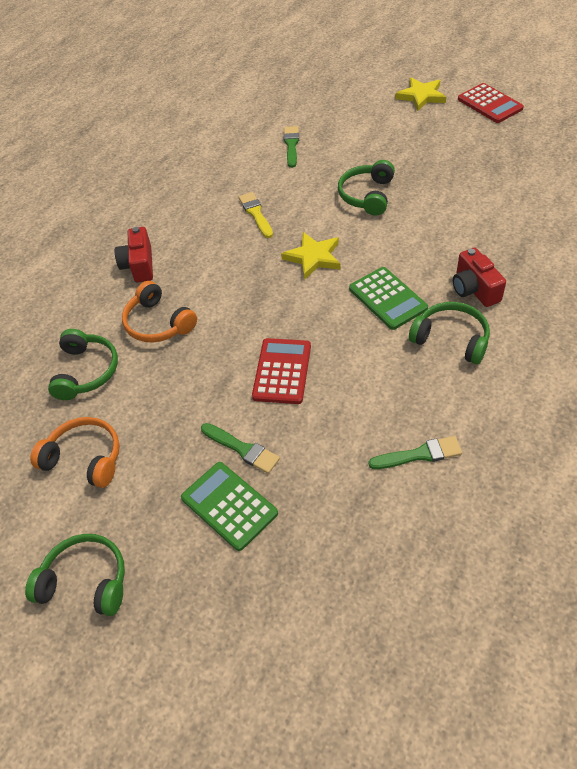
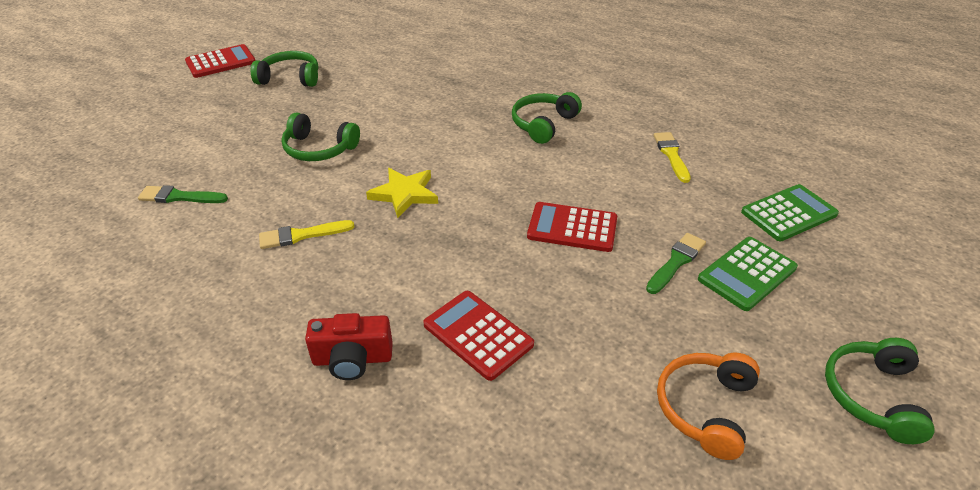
camera: 90 degrees left, 10 degrees down
(86, 371) = (556, 416): green headphones -> green headphones (290, 78)
(158, 323) = (478, 335): orange headphones -> red calculator
(387, 298) = (483, 152): green calculator -> green calculator (788, 213)
(419, 454) = (671, 155): green brush -> yellow brush
(421, 96) = (167, 97): yellow star -> none
(474, 289) = (485, 105): red camera -> none

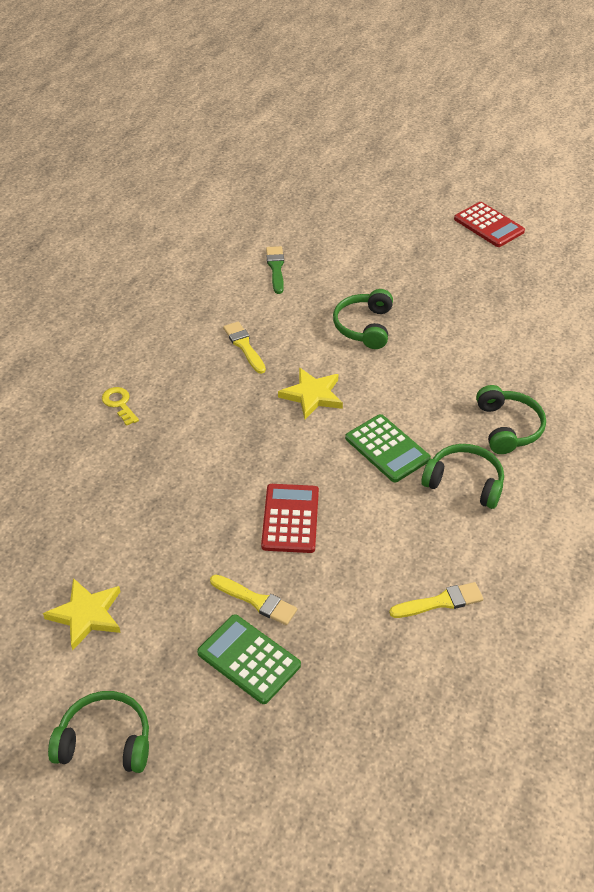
camera: 80 degrees right, 5 degrees up
(290, 78) = (479, 277): green headphones -> green headphones (508, 427)
(352, 359) = (119, 404): red camera -> yellow key
(478, 335) = (149, 468): red calculator -> none
(676, 262) = (256, 601): green brush -> yellow brush
(705, 408) = (86, 615): orange headphones -> yellow star
(788, 213) = (356, 710): green calculator -> green calculator (387, 449)

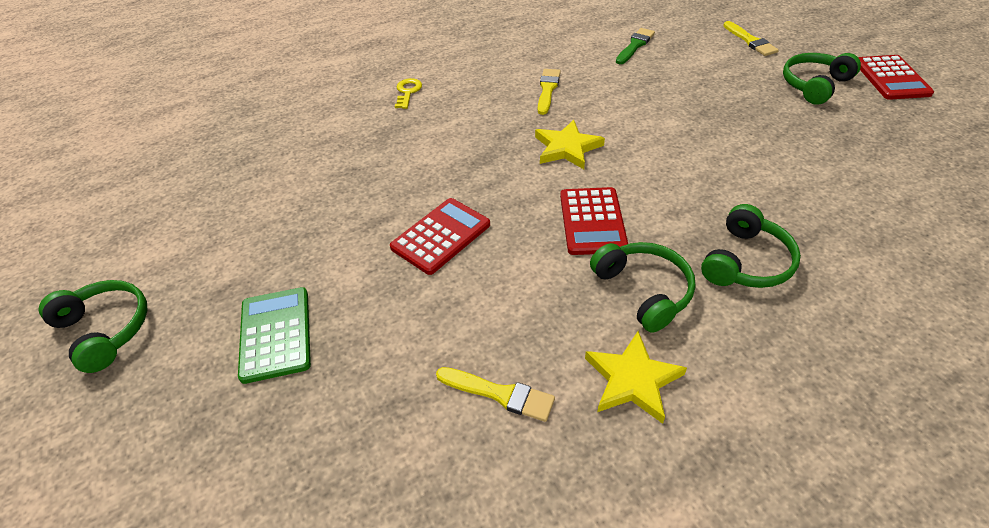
camera: 40 degrees right, 0 degrees up
(86, 615) = (211, 225): yellow star -> yellow star (633, 380)
(256, 601) = (338, 288): yellow brush -> yellow brush (750, 41)
(364, 326) = (673, 114): green headphones -> green headphones (814, 85)
(387, 449) = (592, 221): green calculator -> red calculator

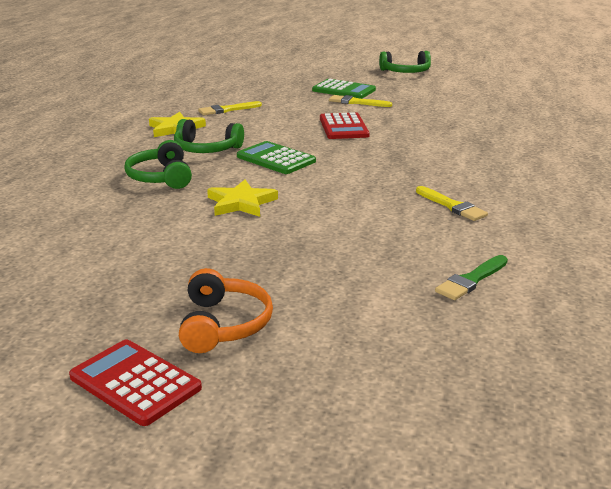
camera: 130 degrees right, 20 degrees down
(407, 92) = (535, 163): yellow key -> none
(567, 148) = (358, 181): yellow star -> yellow star (241, 203)
(592, 221) = (276, 159): red calculator -> green calculator
(635, 45) = (471, 280): green brush -> green brush turned 60 degrees clockwise
(750, 41) = (365, 354): yellow brush -> yellow brush (356, 102)
(814, 85) = (223, 324): green headphones -> orange headphones

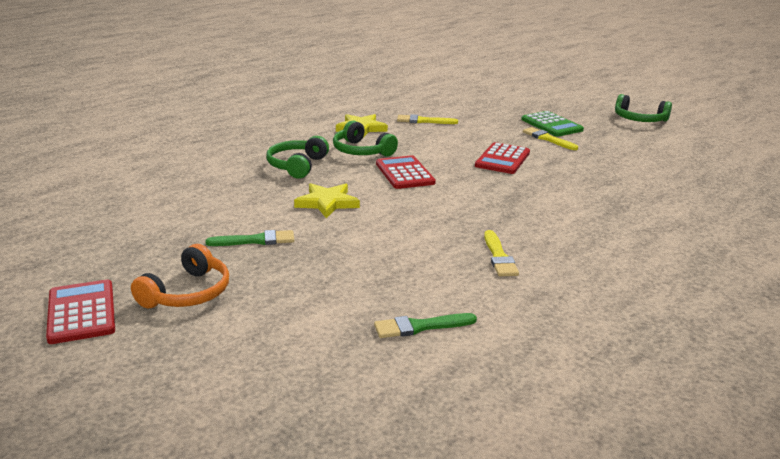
camera: 30 degrees right, 0 degrees up
(221, 256) = (256, 240): none -> green brush
(276, 159) = (404, 173): green calculator -> red calculator

